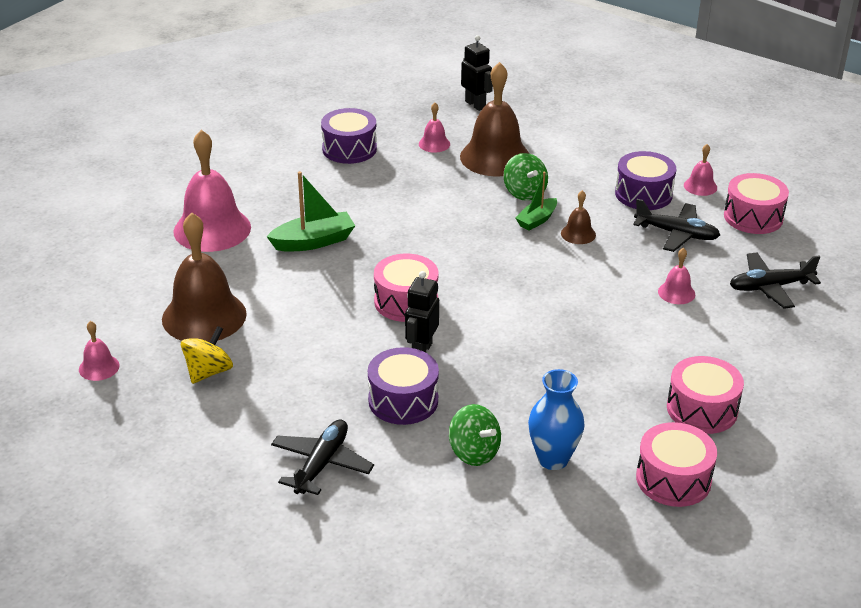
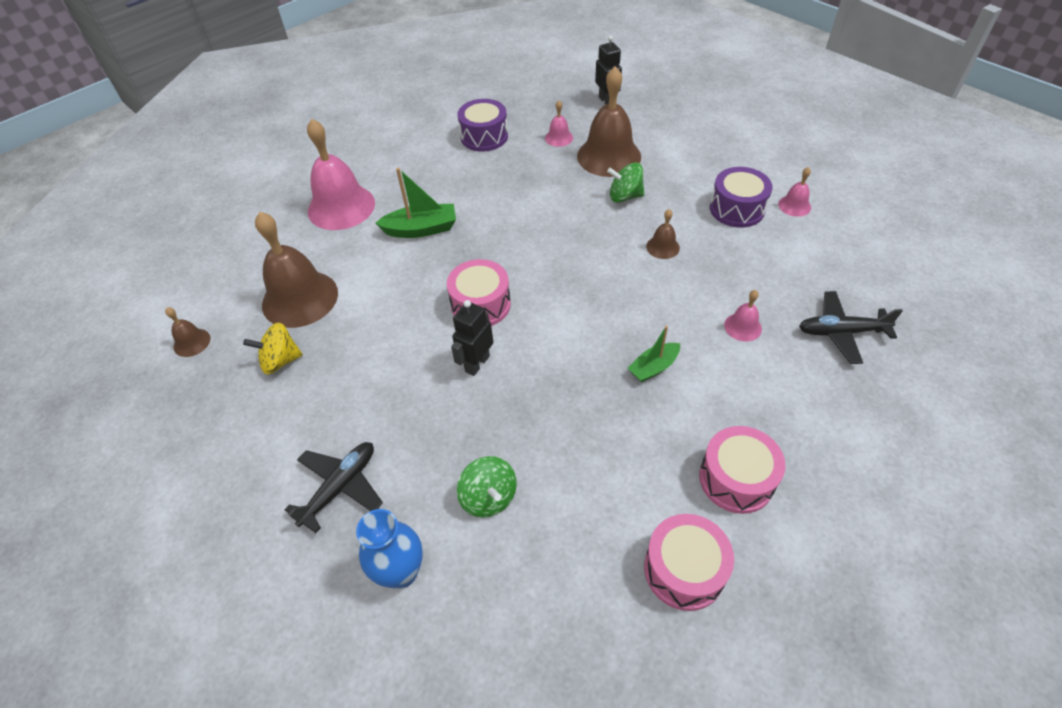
camera: 15 degrees right, 15 degrees up
(99, 367) = (192, 342): pink bell -> brown bell
(208, 372) = (280, 361): yellow spinning top -> yellow spinning top turned 150 degrees counterclockwise
(403, 400) = (441, 421): purple drum -> none
(524, 192) = (625, 196): green spinning top -> green spinning top turned 105 degrees clockwise
(537, 220) = (628, 227): green boat -> green boat (653, 367)
(553, 459) = (564, 520): blue vase -> blue vase (401, 572)
(676, 234) = (759, 257): black plane -> none
(753, 217) = (840, 246): pink drum -> none

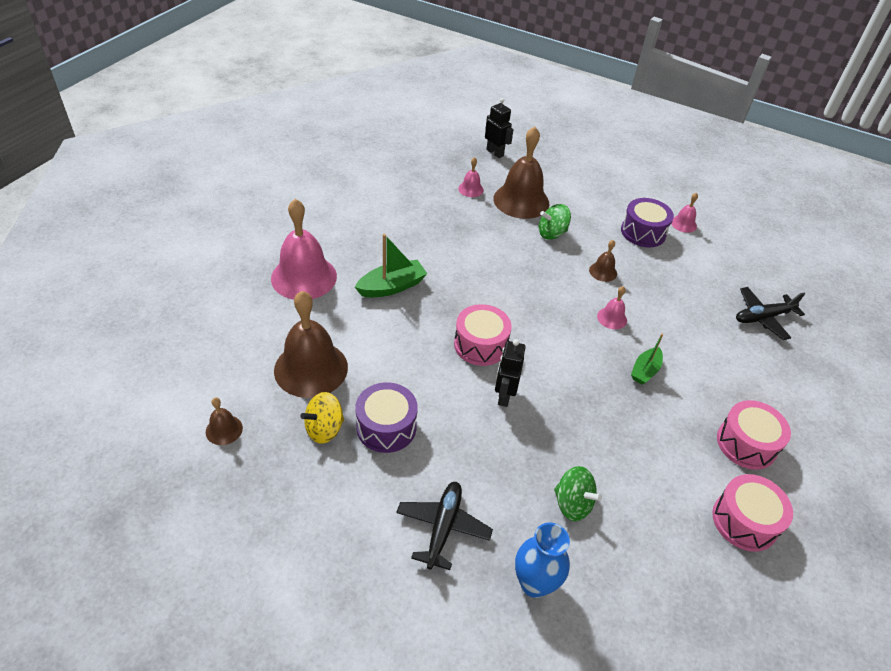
camera: 25 degrees left, 5 degrees down
(484, 137) = (404, 195): purple drum -> purple drum (386, 427)
(743, 327) = (693, 326): pink bell -> pink bell (612, 318)

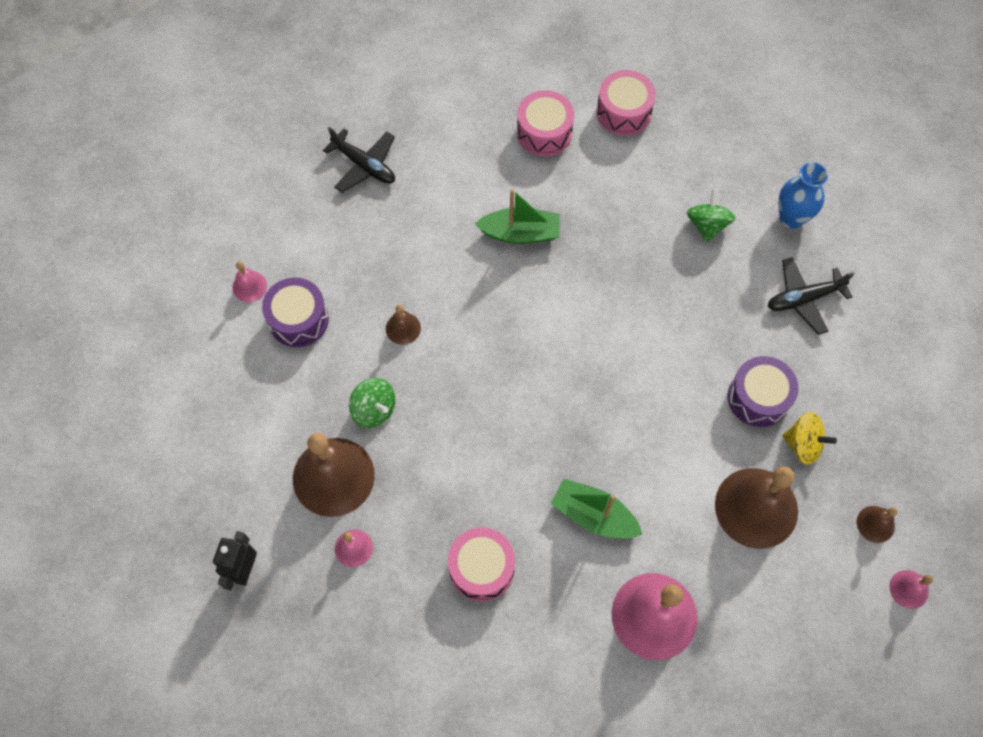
camera: 120 degrees left, 20 degrees up
(480, 345) = (602, 381): pink drum -> pink drum (481, 568)
(504, 396) = (645, 328): black robot -> none
(612, 318) = (470, 289): pink bell -> pink bell (909, 589)
(645, 371) = (520, 233): green boat -> green boat, size x1.53

